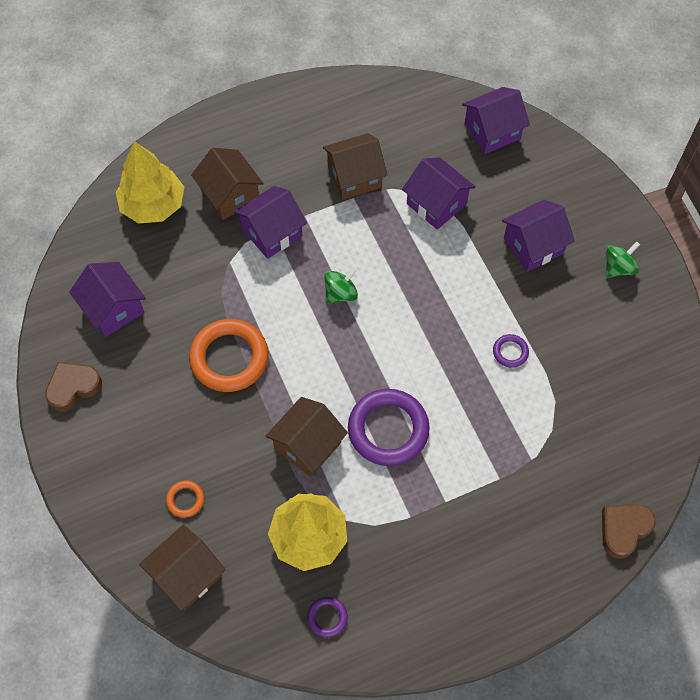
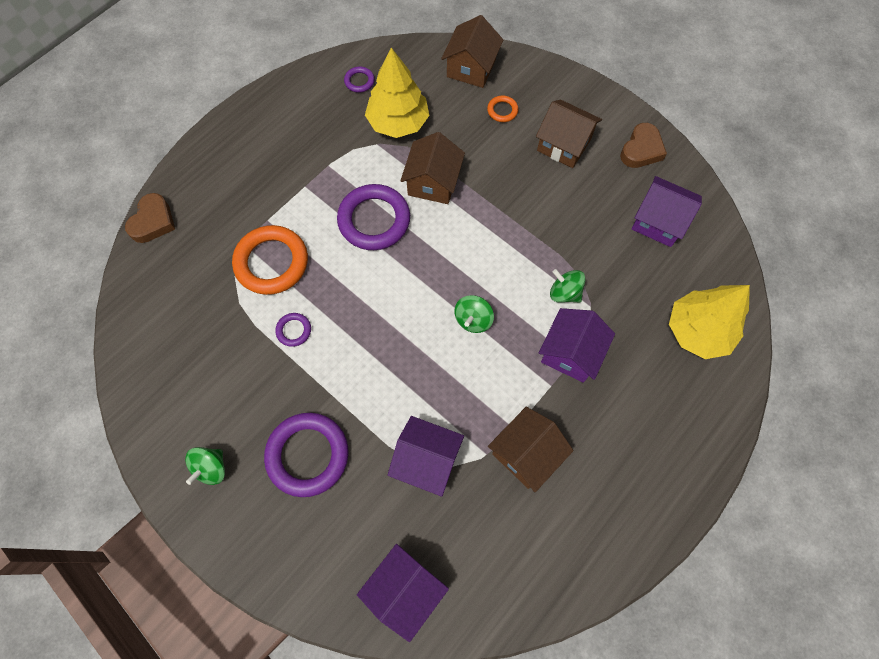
camera: 155 degrees right, 5 degrees up
(229, 358) = (535, 222): orange ring -> orange ring (271, 262)
(230, 195) = (635, 375): brown house -> brown house (564, 145)
(245, 282) = (564, 293): none -> green spinning top
(533, 245) = (308, 455): purple house -> purple ring

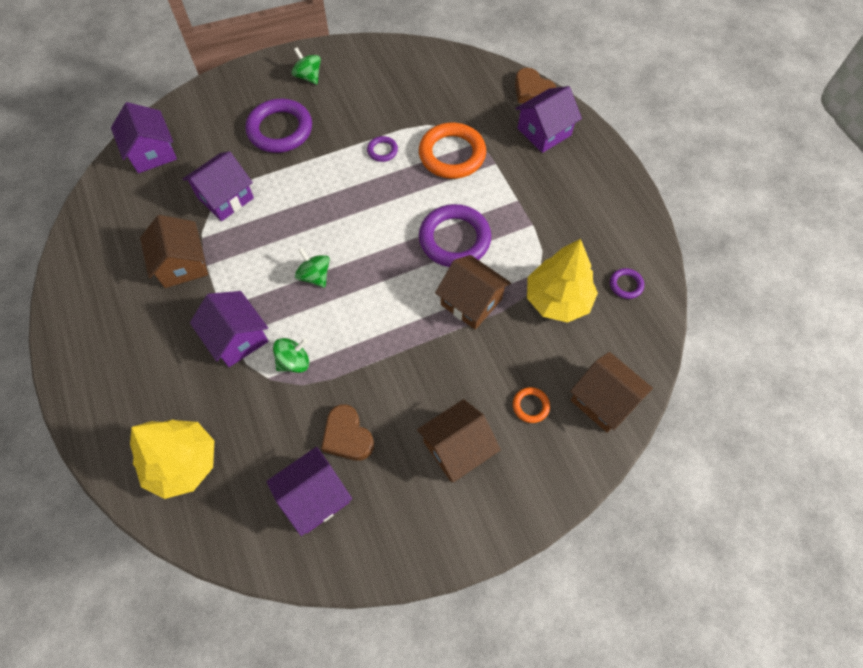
camera: 115 degrees right, 5 degrees down
(208, 192) = (544, 132): none -> purple house
(641, 150) = (410, 532): brown heart -> brown heart (347, 436)

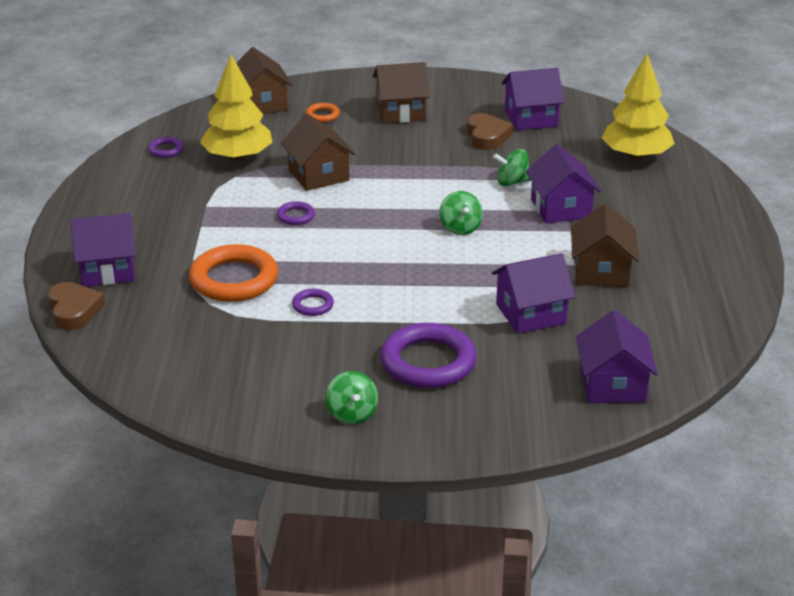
camera: 155 degrees left, 30 degrees down
(454, 239) = (295, 216): purple ring -> purple ring, size x0.46

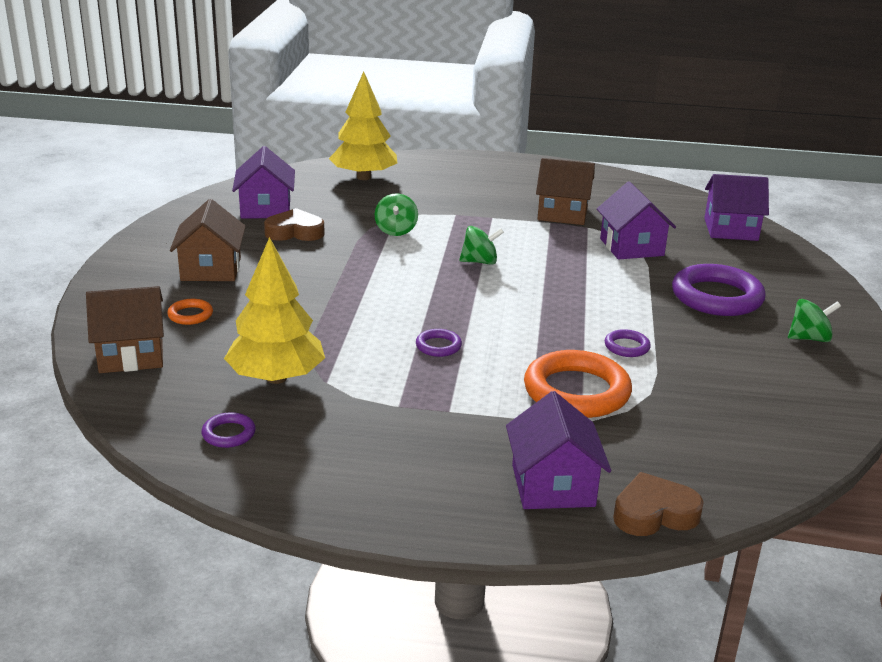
camera: 85 degrees left, 5 degrees down
(318, 175) = (345, 327): brown house -> none
(561, 208) = (451, 216): purple house -> none

